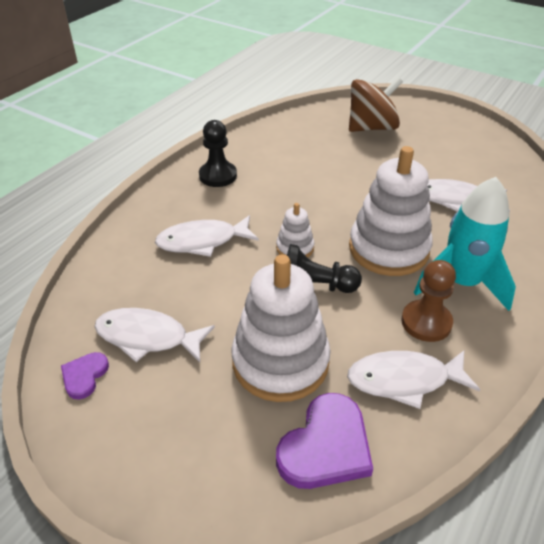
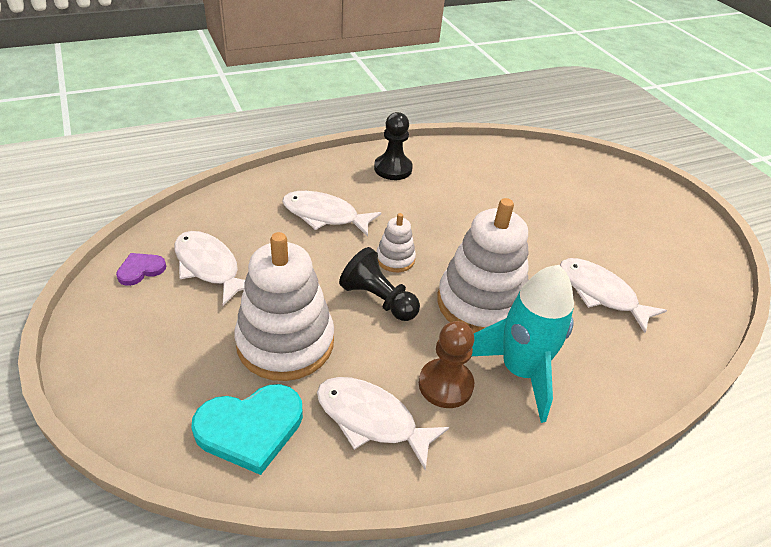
camera: 30 degrees right, 0 degrees up
(326, 446) = (250, 428): purple heart -> turquoise heart
(372, 128) = (585, 188): brown spinning top -> none

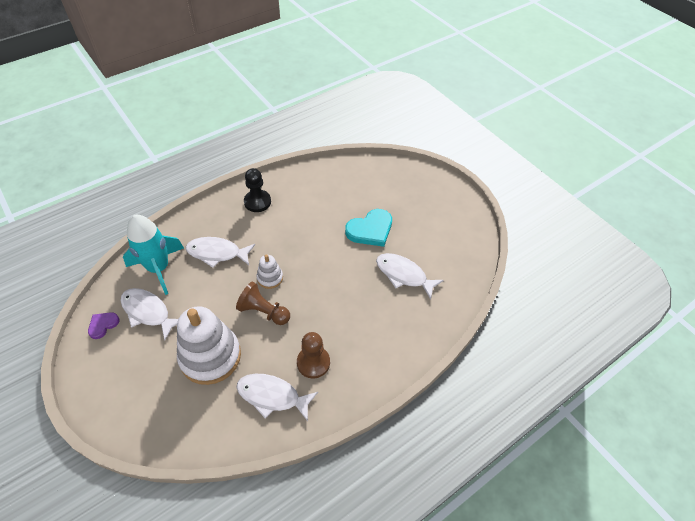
camera: 10 degrees left, 10 degrees up
(250, 428) = (201, 419): turquoise heart -> turquoise heart (370, 230)
(378, 299) = (263, 312): black pawn -> brown pawn
(480, 303) = (328, 300): white stacking toy -> none
(520, 371) = (357, 343): turquoise rocket -> turquoise rocket (159, 268)

